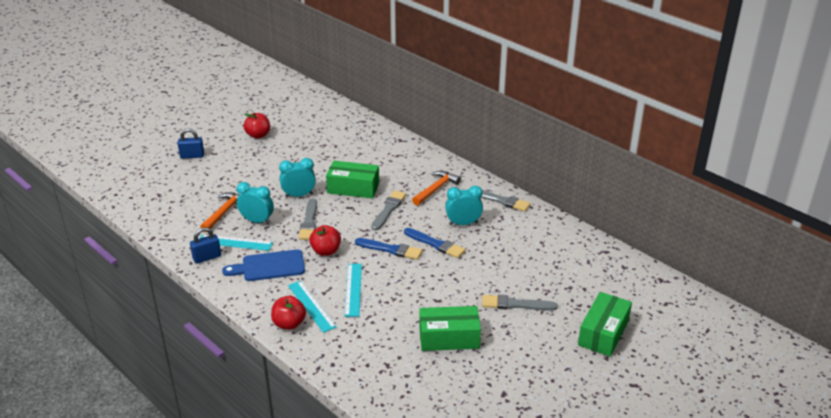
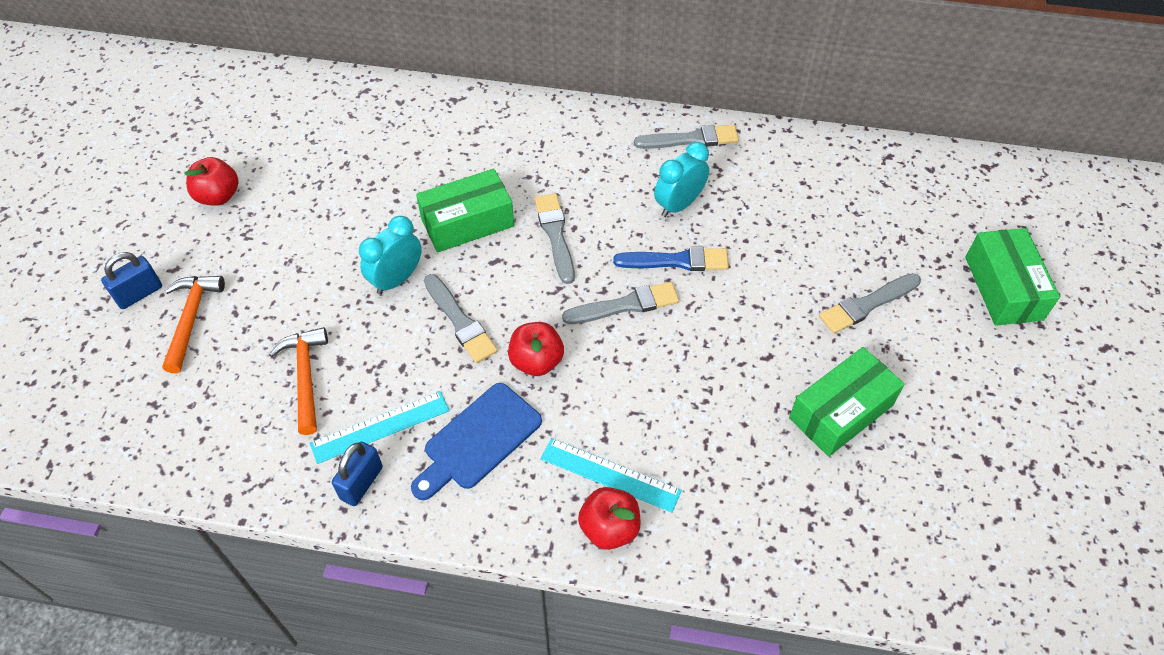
camera: 35 degrees left, 20 degrees up
(257, 221) = (376, 365): turquoise clock -> none
(353, 289) = (641, 408): turquoise ruler -> none
(391, 249) = (625, 305): blue brush -> grey brush
(436, 189) = (587, 163): orange hammer -> orange hammer (191, 318)

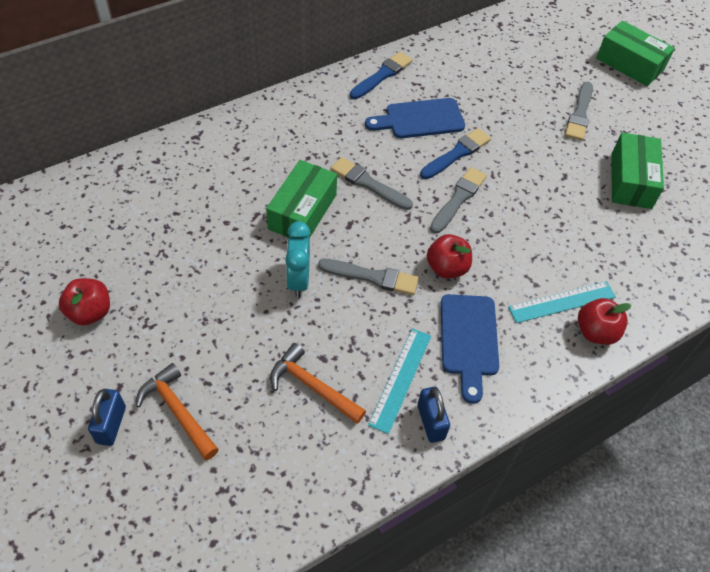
camera: 45 degrees left, 0 degrees up
(678, 205) = (420, 119): turquoise clock -> blue cutting board
(691, 139) = (382, 75): grey brush -> blue brush

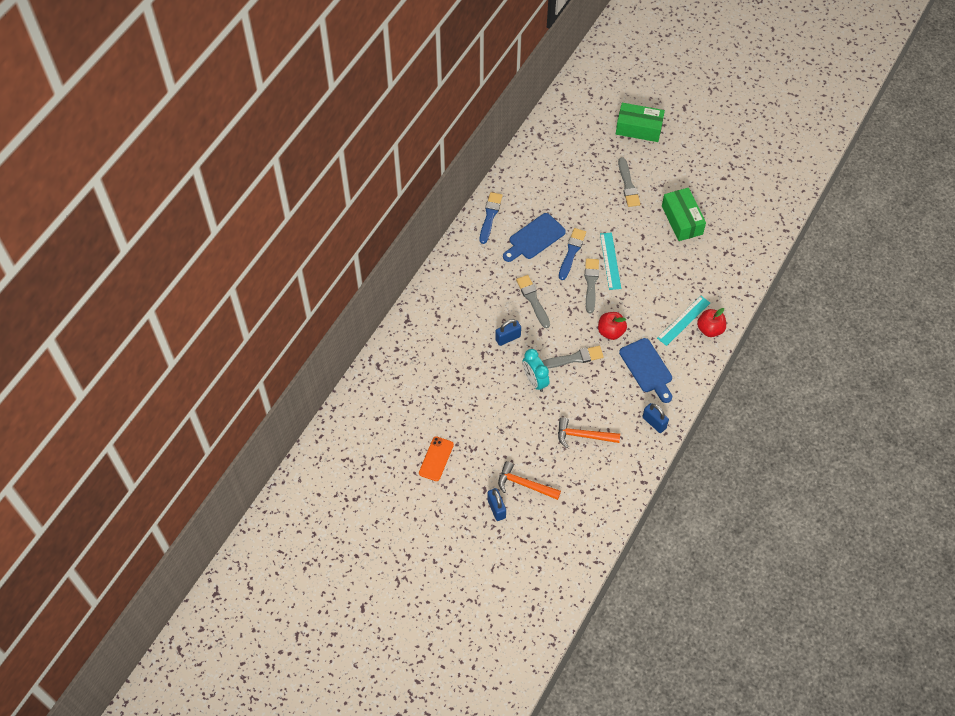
camera: 25 degrees left, 5 degrees up
(90, 312) = (436, 459): red apple -> orange phone
(302, 212) = (508, 338): green box -> blue padlock
(368, 183) = (533, 300): grey brush -> grey brush turned 60 degrees clockwise
(401, 379) = (625, 408): turquoise ruler -> turquoise ruler (610, 261)

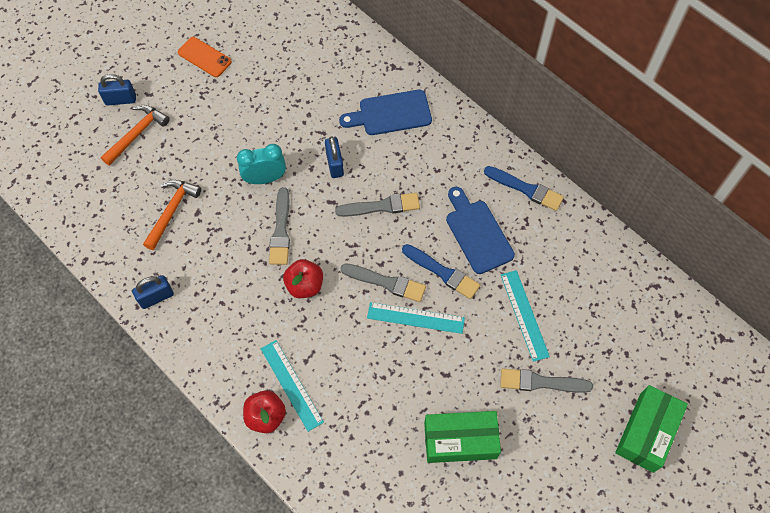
camera: 105 degrees right, 5 degrees up
(585, 201) = (524, 315): none -> turquoise ruler
(647, 368) = (235, 314): blue cutting board -> blue cutting board (391, 114)

